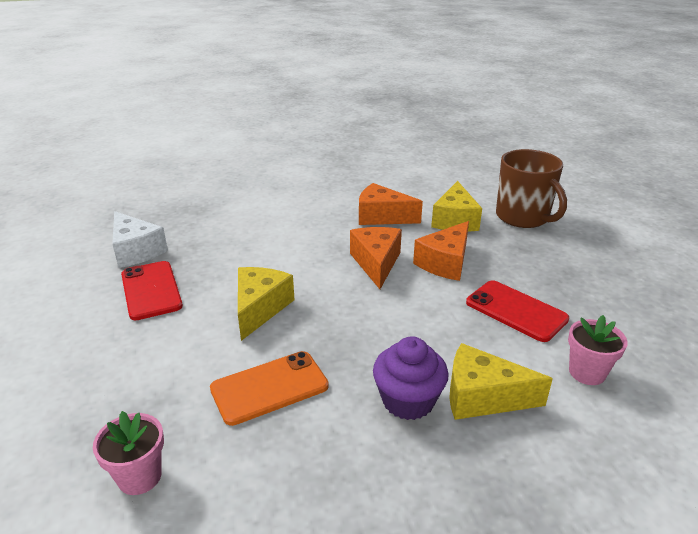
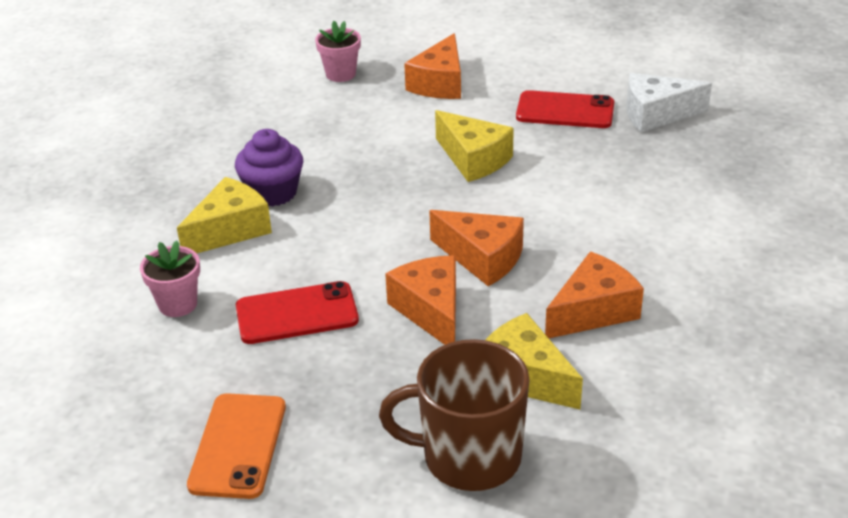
camera: 125 degrees right, 5 degrees up
(130, 380) = (440, 83): none -> orange cheese
(269, 387) = (363, 137): orange phone -> orange phone (238, 446)

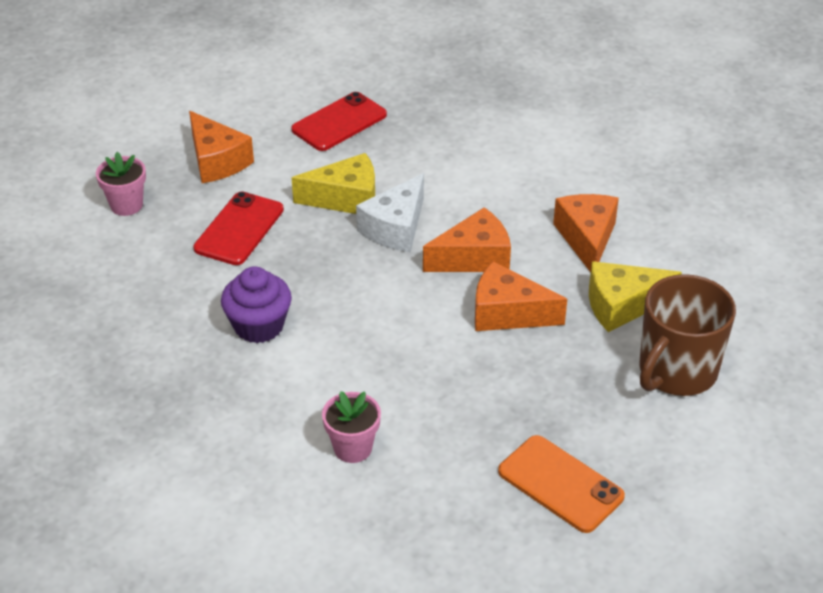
camera: 55 degrees left, 5 degrees up
(230, 230) = (283, 374): yellow cheese -> none
(297, 313) = (437, 384): red phone -> red phone (239, 229)
(656, 114) = (398, 86): white cheese -> white cheese (396, 228)

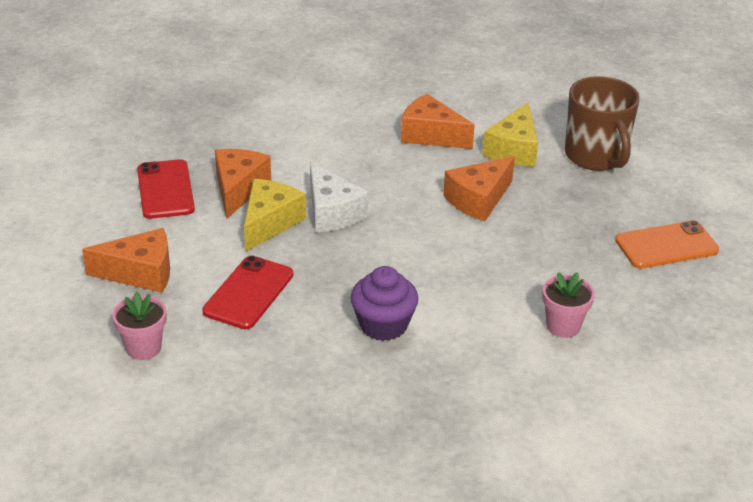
camera: 60 degrees left, 5 degrees down
(239, 229) = (248, 293): red phone -> red phone turned 60 degrees clockwise
(474, 258) = (403, 190): orange cheese -> orange cheese (238, 189)

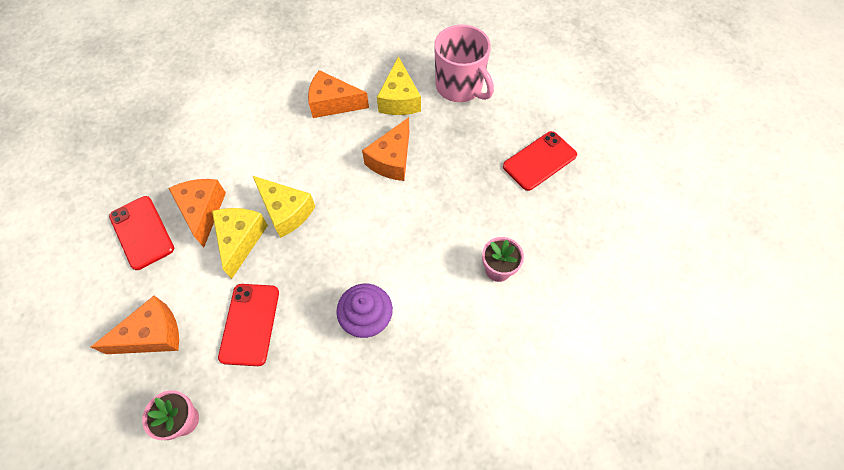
camera: 20 degrees left, 25 degrees up
(332, 212) = (286, 211): white cheese -> yellow cheese
(596, 156) = (460, 87): brown mug -> pink mug
(666, 245) = (539, 161): orange phone -> red phone

